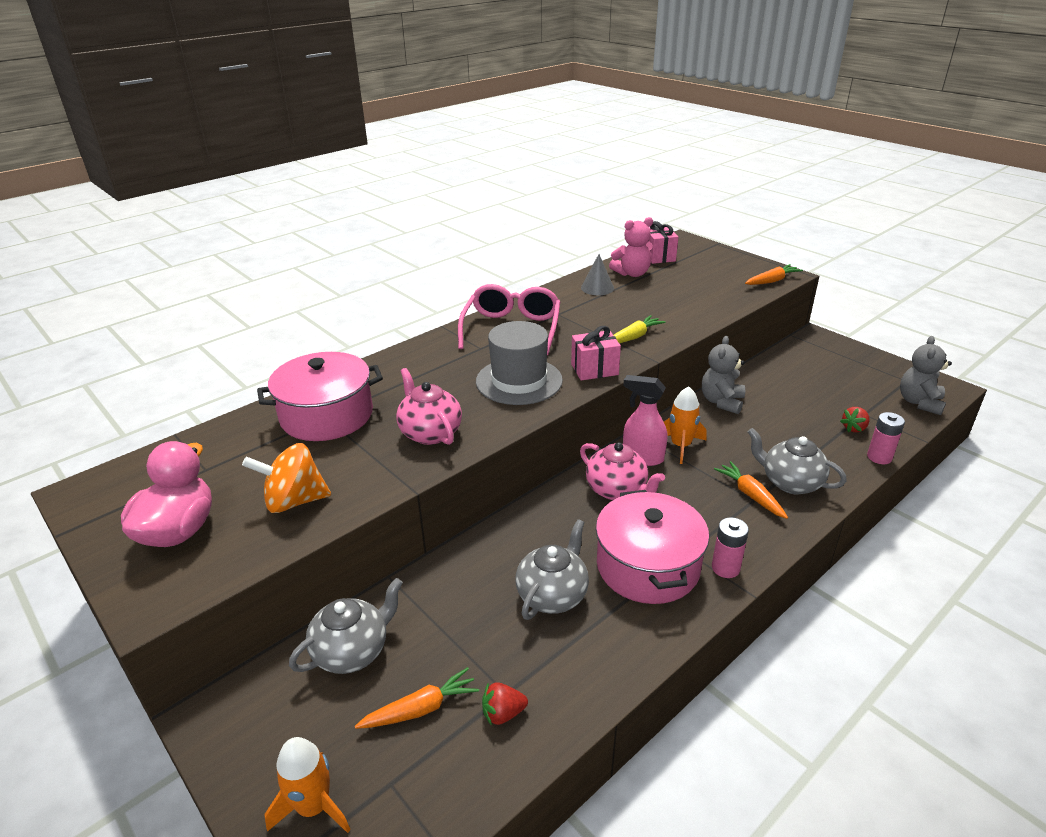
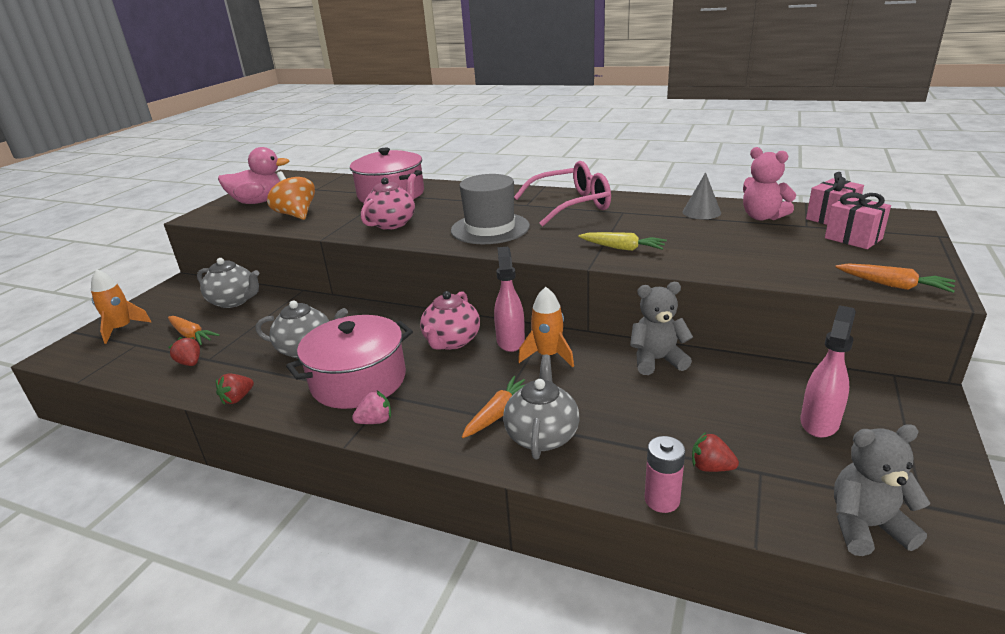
camera: 65 degrees right, 5 degrees down
(594, 369) = (540, 248): pink gift -> pink gift (853, 238)
(624, 669) = (237, 398): none -> red strawberry
(725, 568) = (375, 421): pink battery -> pink strawberry
(825, 376) = (819, 422): none -> pink spray bottle

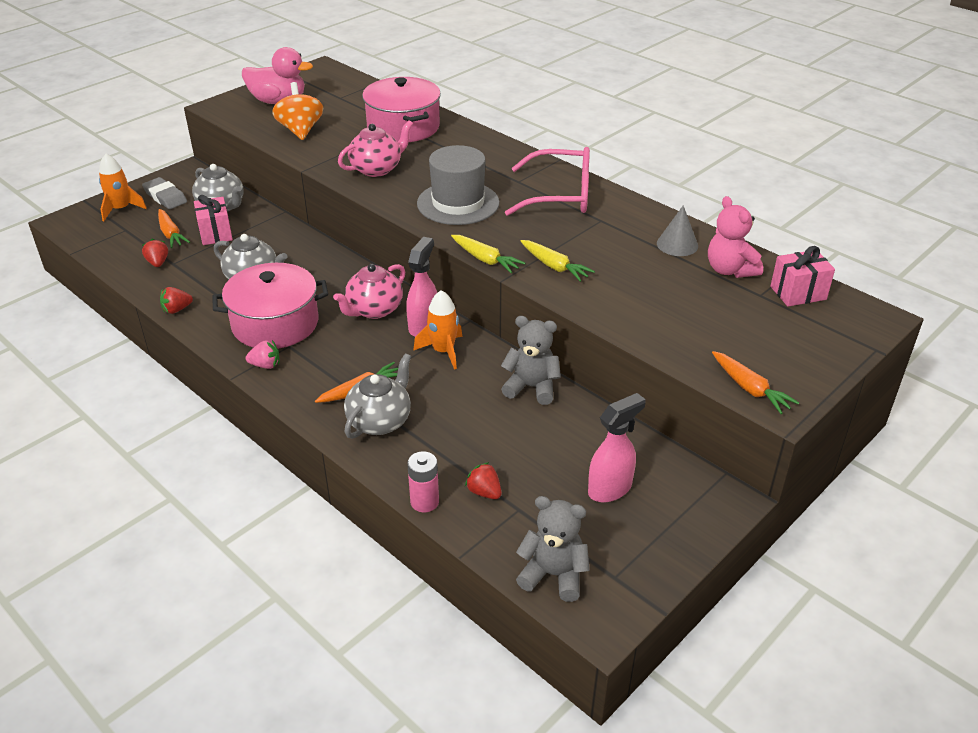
camera: 20 degrees right, 10 degrees up
(168, 308) = (165, 197): none -> grey eraser
(557, 258) = (485, 259): none -> yellow carrot
(853, 238) = (785, 325): pink gift -> pink gift (215, 233)

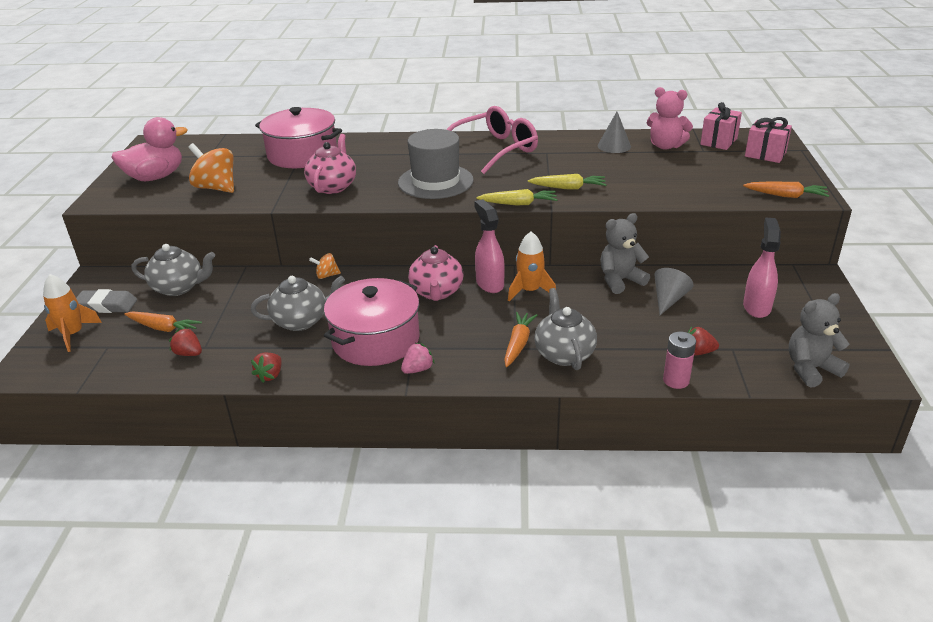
camera: 40 degrees left, 5 degrees down
(215, 233) = (208, 308): pink gift -> pink gift (765, 154)
(322, 250) = (326, 275): none -> orange spinning top
(543, 430) = (668, 299): none -> grey cone

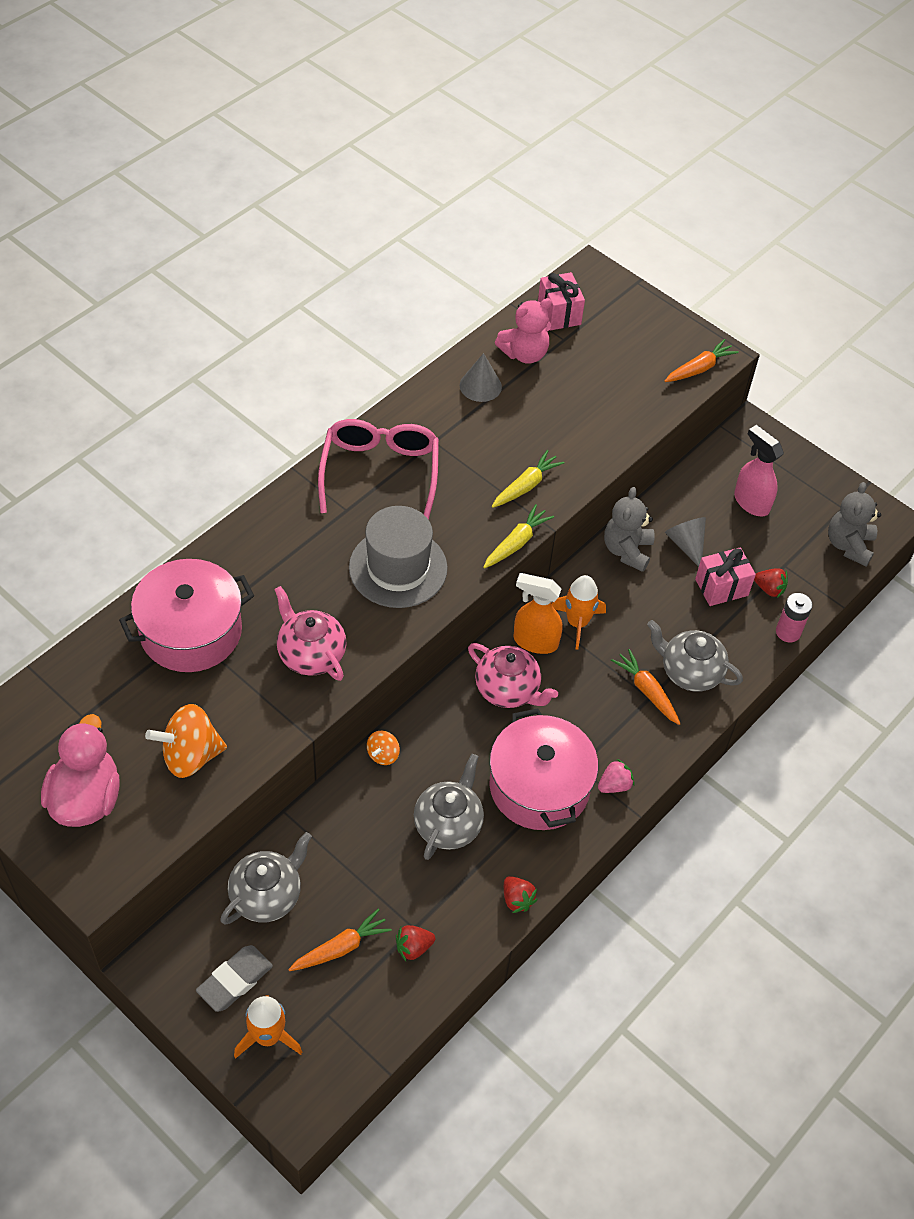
camera: 55 degrees left, 20 degrees up
(418, 369) = (614, 785): pink strawberry -> pink strawberry turned 60 degrees clockwise
(489, 283) = (535, 641): pink spray bottle -> orange spray bottle
(698, 352) = (769, 589): red strawberry -> red strawberry turned 105 degrees counterclockwise
(765, 154) = (618, 311): pink gift -> pink gift (721, 587)

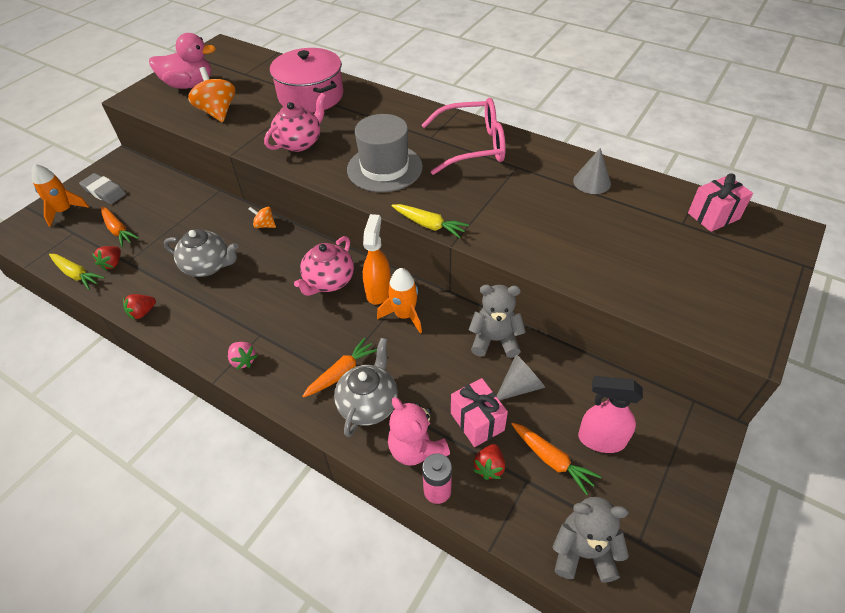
camera: 85 degrees right, 5 degrees down
(267, 895) = (160, 193): grey teapot -> none
(413, 947) = (112, 264): red strawberry -> red strawberry turned 135 degrees counterclockwise
(524, 353) = (646, 201): pink teddy bear -> pink teddy bear (416, 449)
(526, 486) = (493, 222): yellow carrot -> yellow carrot (76, 274)
(539, 786) = (241, 312): pink pot -> none
(699, 368) = (716, 328): orange carrot -> orange carrot (552, 460)
(751, 502) = (601, 439): pink spray bottle -> pink spray bottle turned 120 degrees counterclockwise

